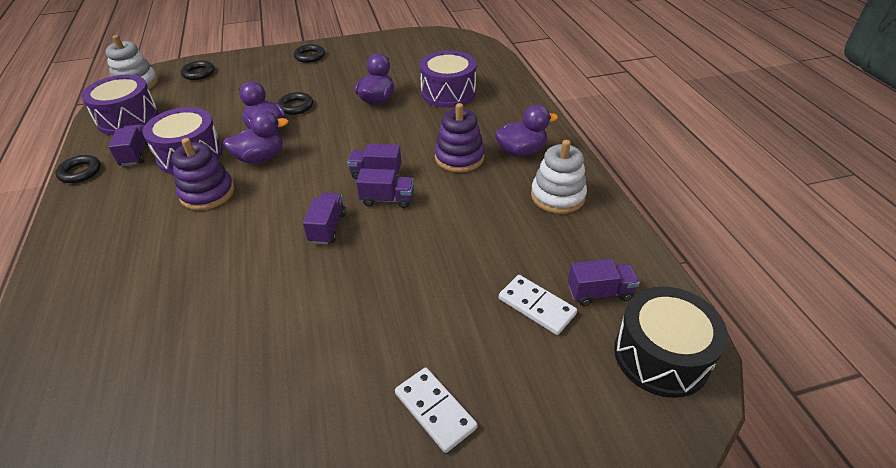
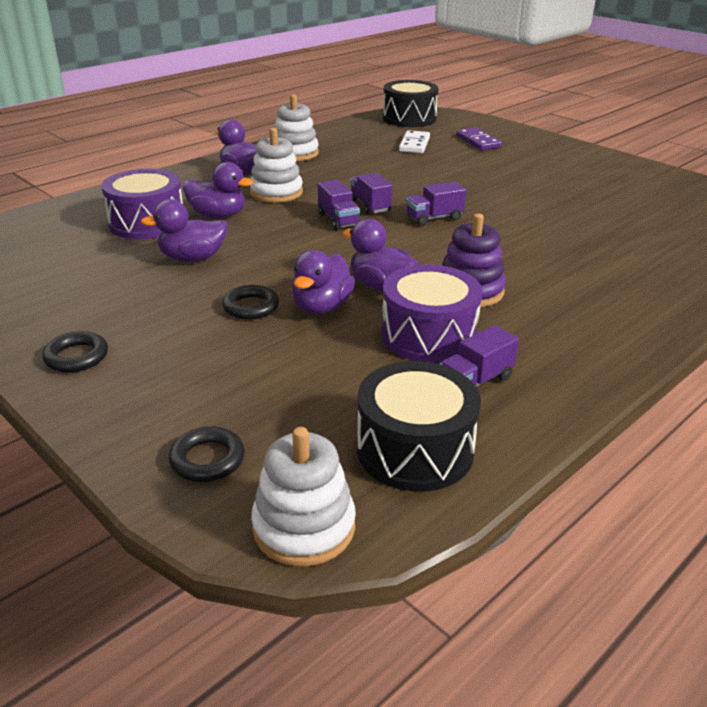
camera: 120 degrees left, 10 degrees down
(80, 172) = (559, 406): black ring -> none
(128, 119) = (415, 450): purple drum -> black drum
(435, 410) = (519, 153): white domino -> none
(436, 121) = (218, 215): none -> purple duck
(459, 157) = (276, 192): purple stacking toy -> white stacking toy
(513, 388) = (478, 141): none -> purple domino
(599, 292) = (381, 133): purple truck -> none

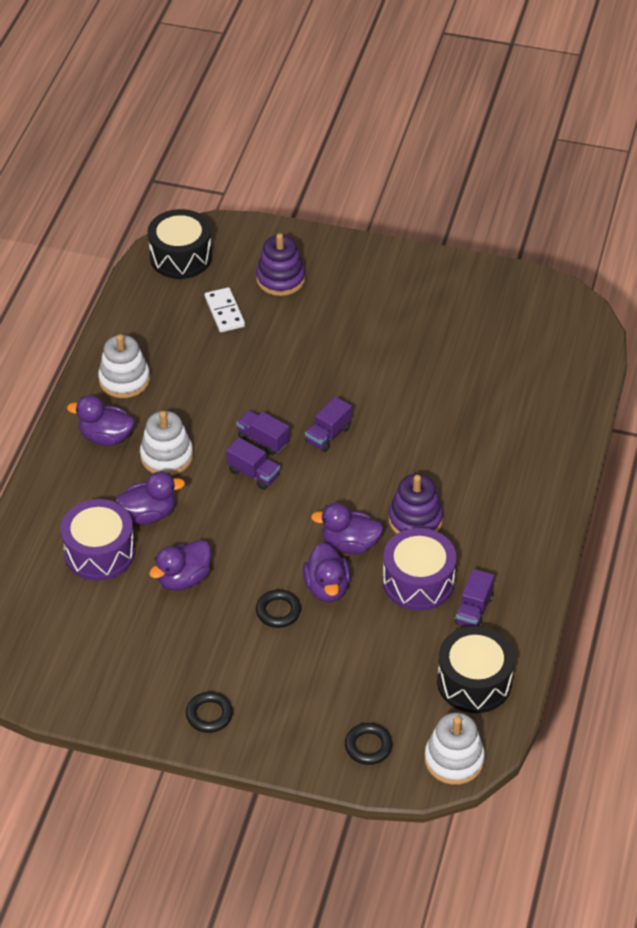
camera: 30 degrees left, 15 degrees up
(478, 141) = (280, 279): purple domino -> purple stacking toy

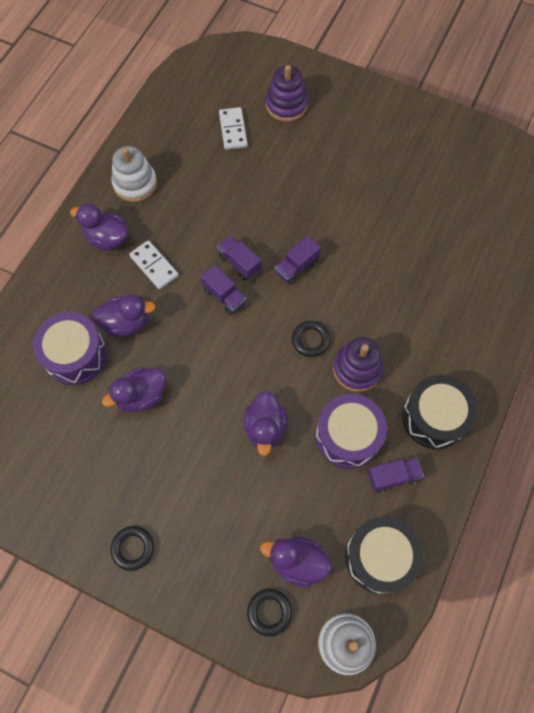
camera: 10 degrees right, 20 degrees up
(167, 456) = (154, 266): white stacking toy -> white domino
(181, 257) = (207, 71): black drum -> black drum (434, 417)
(278, 611) = (217, 446): black ring -> black ring (310, 340)
(350, 544) = (294, 385): purple duck -> purple duck (297, 562)
(473, 610) = (393, 476): purple truck -> purple truck turned 135 degrees counterclockwise

